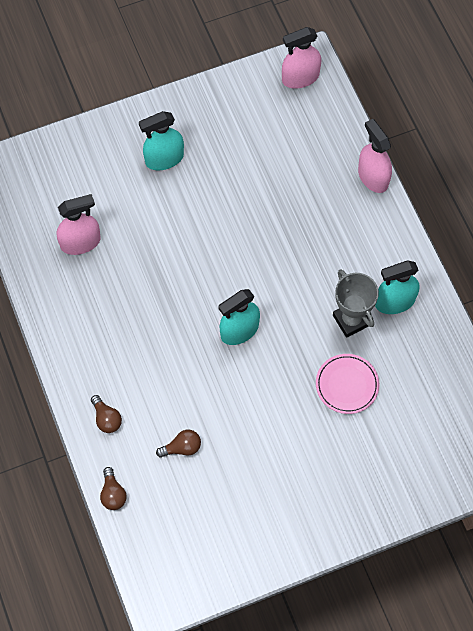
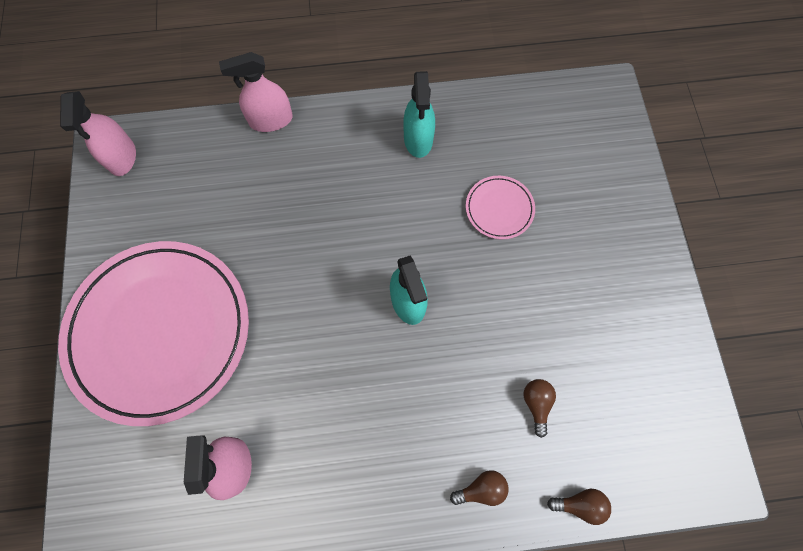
camera: 75 degrees left, 5 degrees up
(164, 159) = (160, 331): turquoise spray bottle -> pink plate
(351, 320) = (427, 185): grey trophy -> none

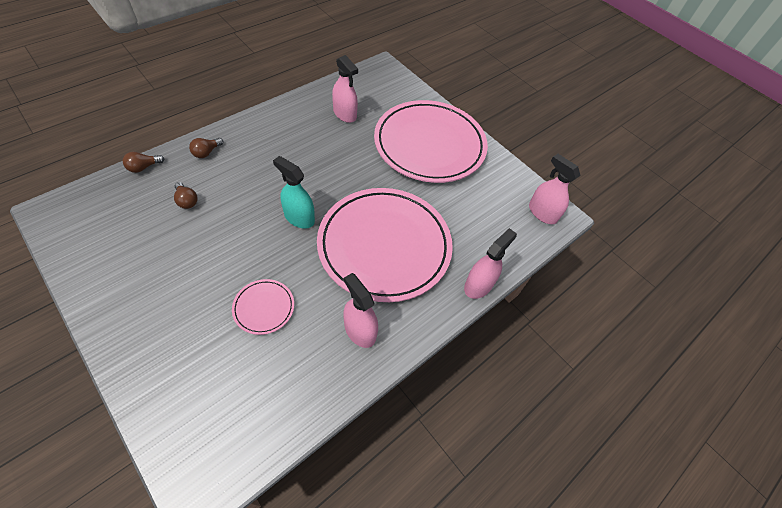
camera: 140 degrees right, 15 degrees down
(334, 212) = (384, 246): none -> pink plate
(418, 139) = (360, 330): turquoise spray bottle -> pink spray bottle

